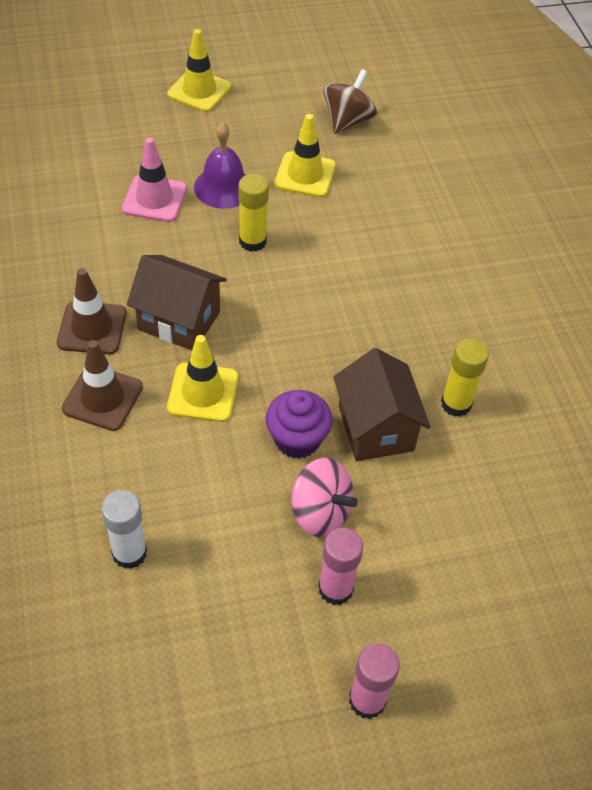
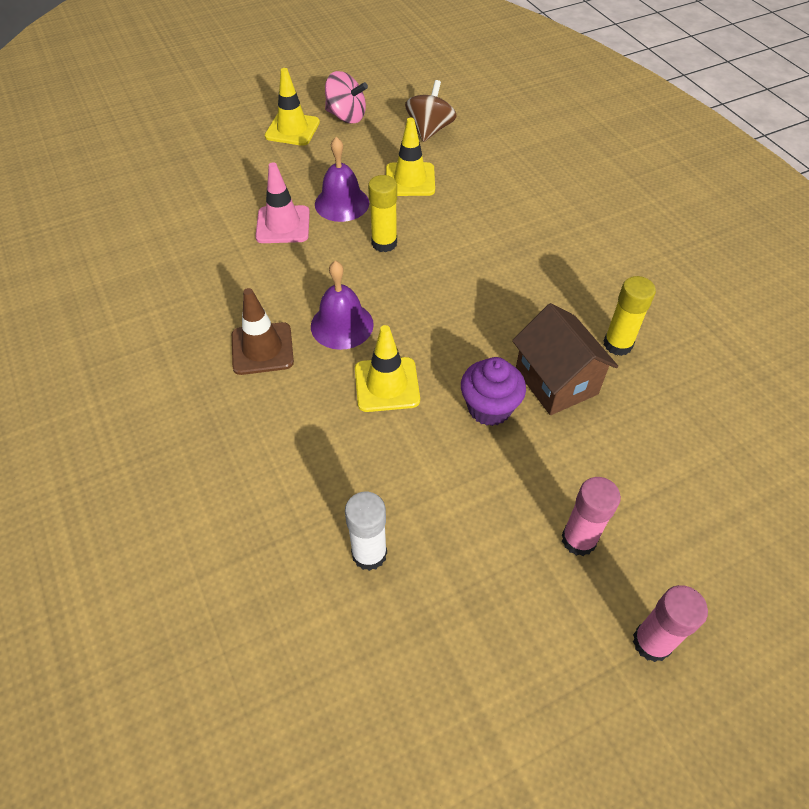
camera: 10 degrees left, 0 degrees up
(102, 398) = (293, 410): brown traffic cone -> none
(179, 321) = (342, 325): brown house -> purple bell
(320, 512) = (536, 470): pink spinning top -> pink spinning top (346, 116)

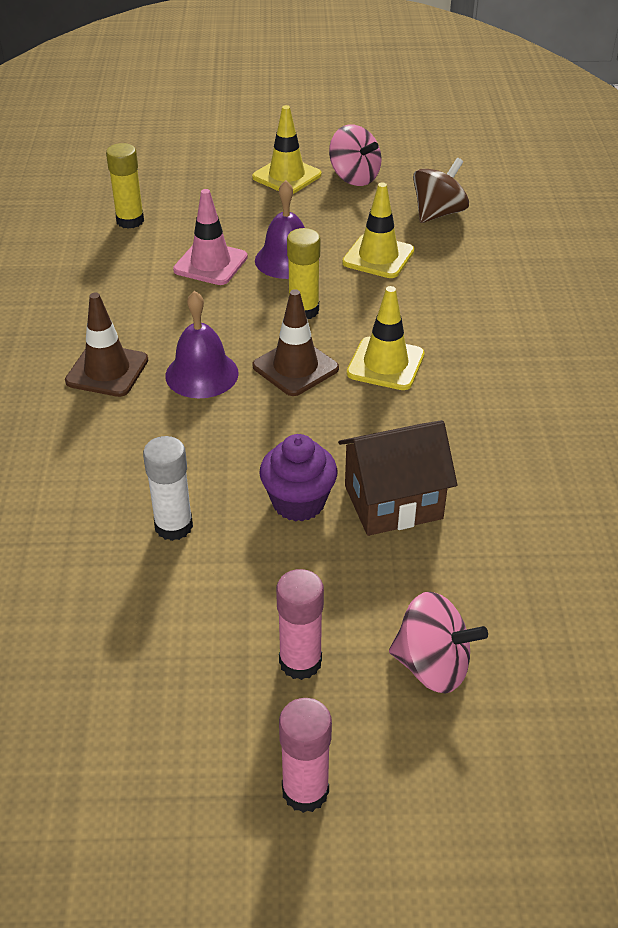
camera: 25 degrees right, 10 degrees down
(369, 554) = (75, 589): white glue stick -> white glue stick (173, 526)
(387, 384) = (206, 444): yellow traffic cone -> yellow traffic cone (385, 364)
(411, 294) = (295, 367): none -> brown traffic cone
(556, 381) = (393, 502): brown house -> brown house turned 75 degrees clockwise
(617, 344) = (495, 489): yellow glue stick -> yellow glue stick (130, 221)
(668, 502) = (432, 665): none -> pink spinning top

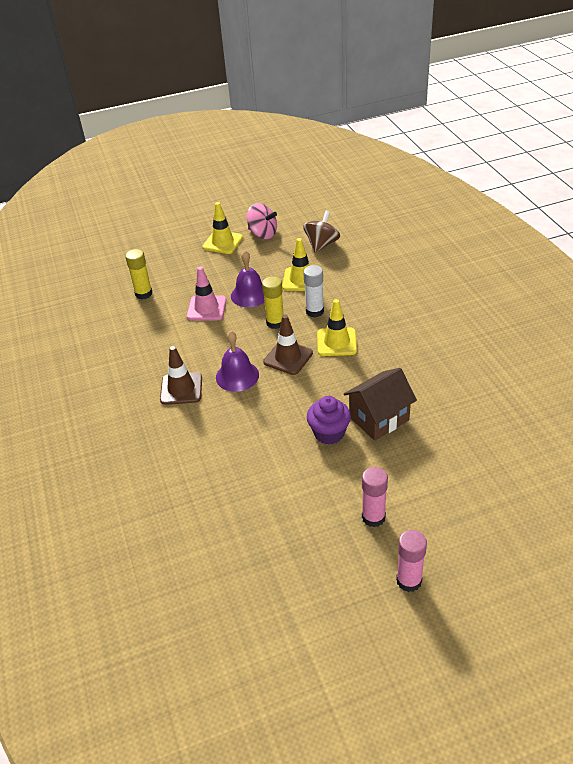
camera: 15 degrees left, 0 degrees up
(173, 526) = (268, 466): white glue stick -> white glue stick (314, 311)
(432, 665) = (440, 498): pink spinning top -> none

